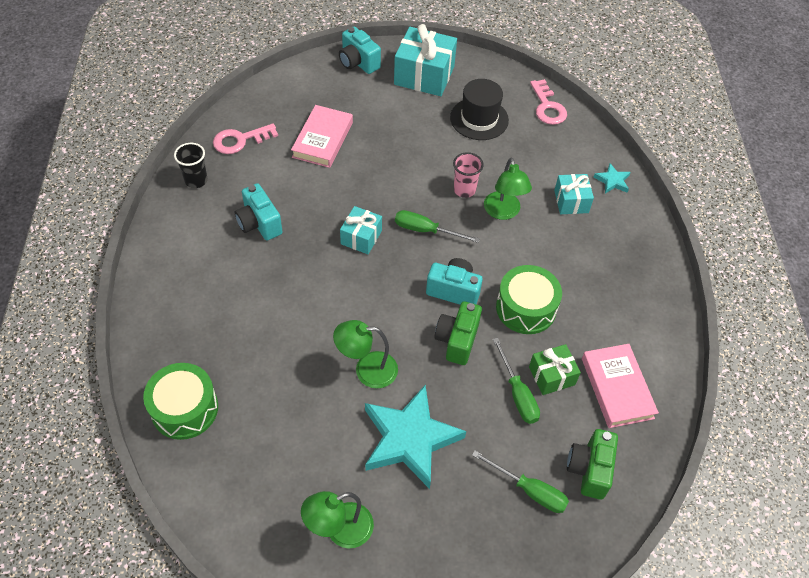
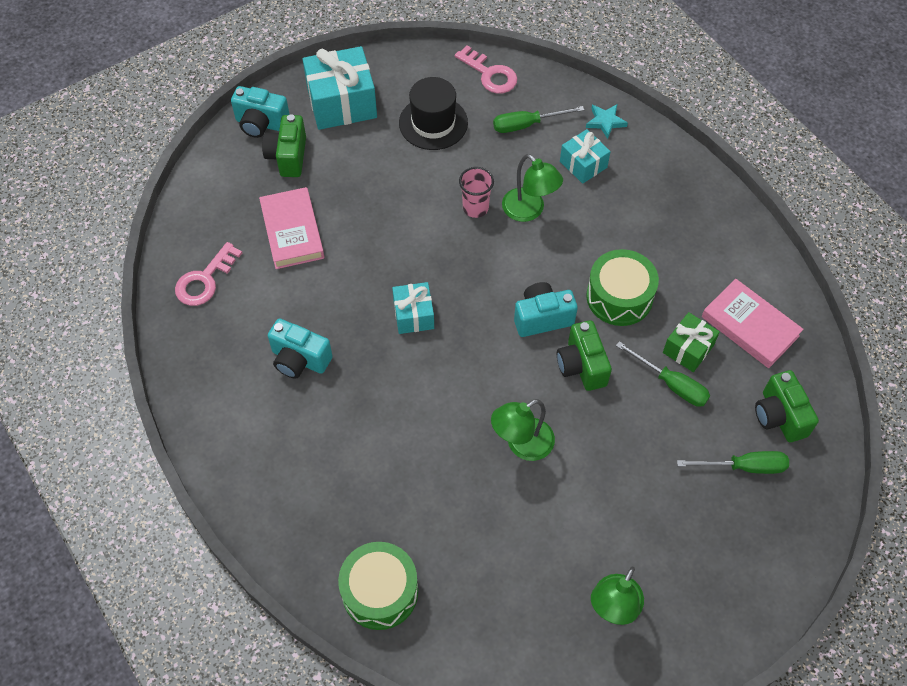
camera: 30 degrees left, 5 degrees up
(196, 180) = (194, 351): black cup -> none
(359, 91) = (288, 156): none -> green camera
(410, 439) = (610, 486): turquoise star -> none
(426, 230) = (470, 272): green screwdriver -> green screwdriver (527, 125)

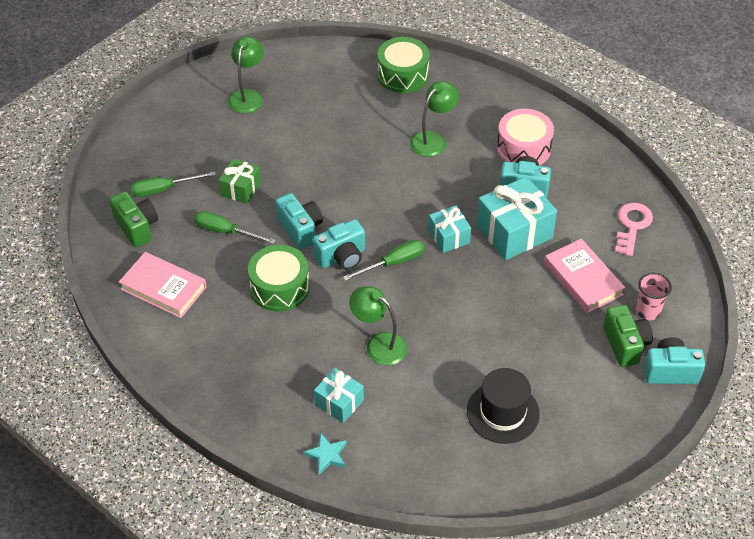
camera: 165 degrees right, 10 degrees down
(272, 417) = (523, 148): none -> pink drum
(342, 103) = (604, 412): turquoise gift -> turquoise gift (514, 232)
(475, 208) = (429, 336): pink cup -> pink cup (648, 311)
(490, 74) = (465, 484): pink key -> none
(522, 445) = (333, 169): green lamp -> green lamp (433, 139)
(527, 125) = (407, 432): green screwdriver -> green screwdriver (393, 263)
(581, 366) = (300, 229): green camera -> turquoise camera
(688, 349) = (215, 260): green gift -> green gift (240, 189)

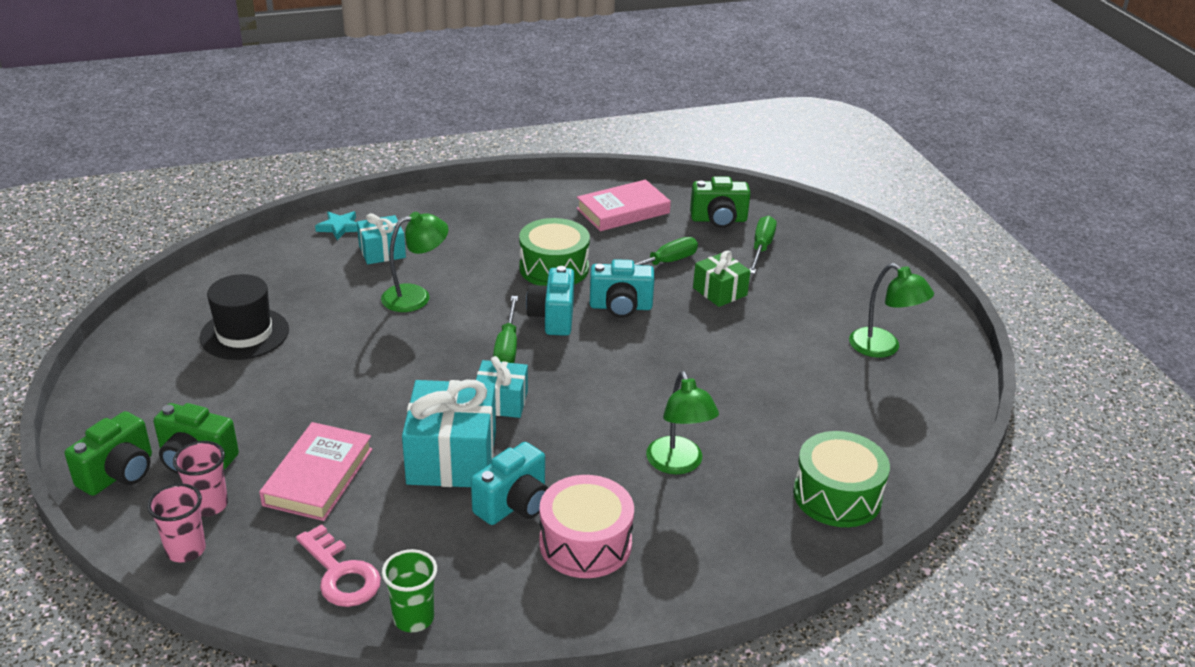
camera: 120 degrees right, 15 degrees down
(583, 279) = (318, 477): pink book -> pink book turned 75 degrees counterclockwise
(628, 184) = (413, 618): none -> green cup
(670, 371) = (119, 474): turquoise camera -> green camera
(682, 297) = (186, 550): none -> pink cup

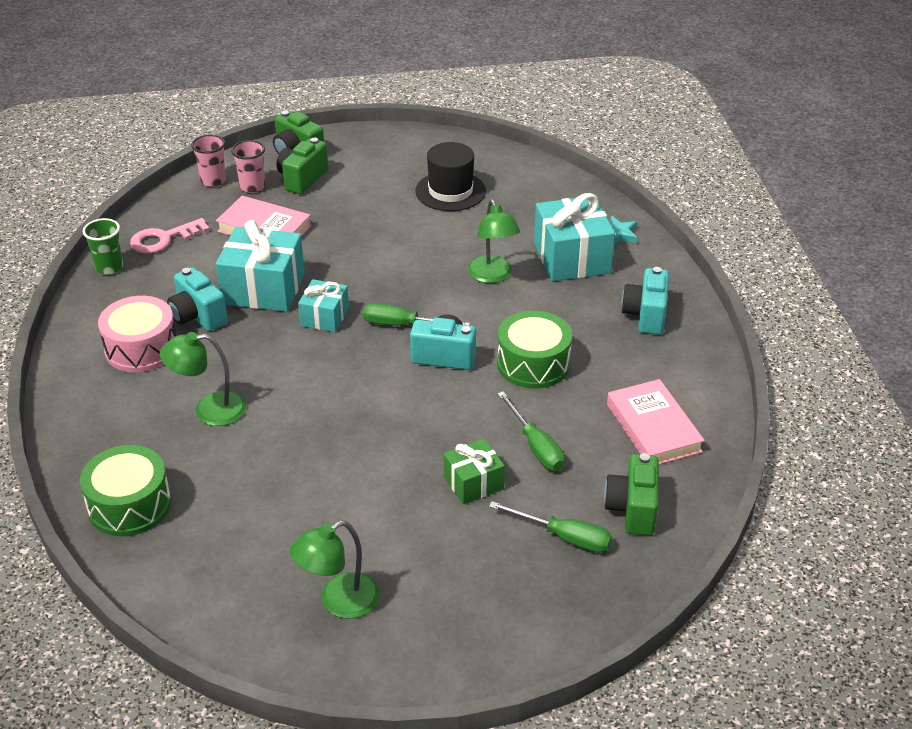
camera: 100 degrees right, 5 degrees up
(382, 252) = (571, 258): turquoise gift -> turquoise gift, size x1.75
(620, 307) = (455, 403): turquoise camera -> turquoise camera (645, 315)

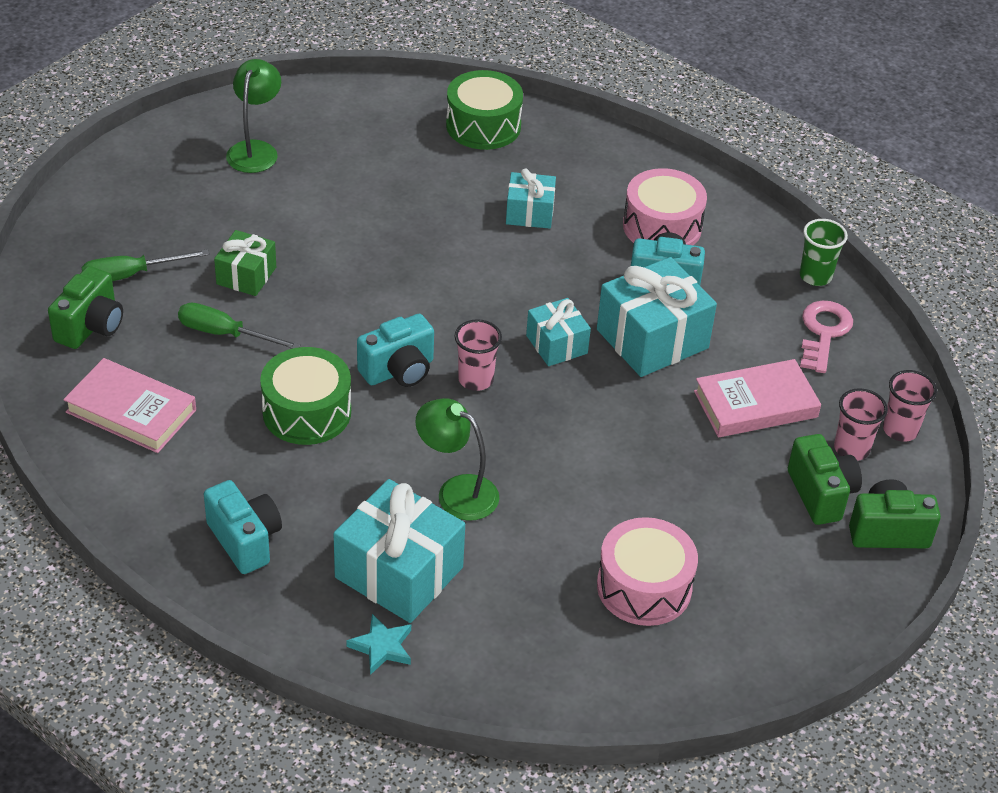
camera: 135 degrees right, 5 degrees up
(209, 410) = (529, 213): green lamp -> turquoise gift
(403, 325) = (475, 379): green screwdriver -> pink cup
(450, 191) = (644, 587): black hat -> pink drum
(632, 509) = (91, 326): green camera -> green camera turned 60 degrees clockwise

